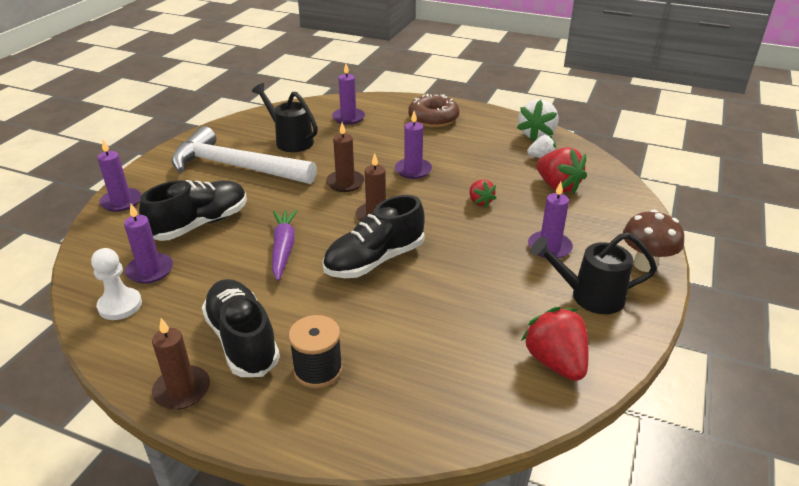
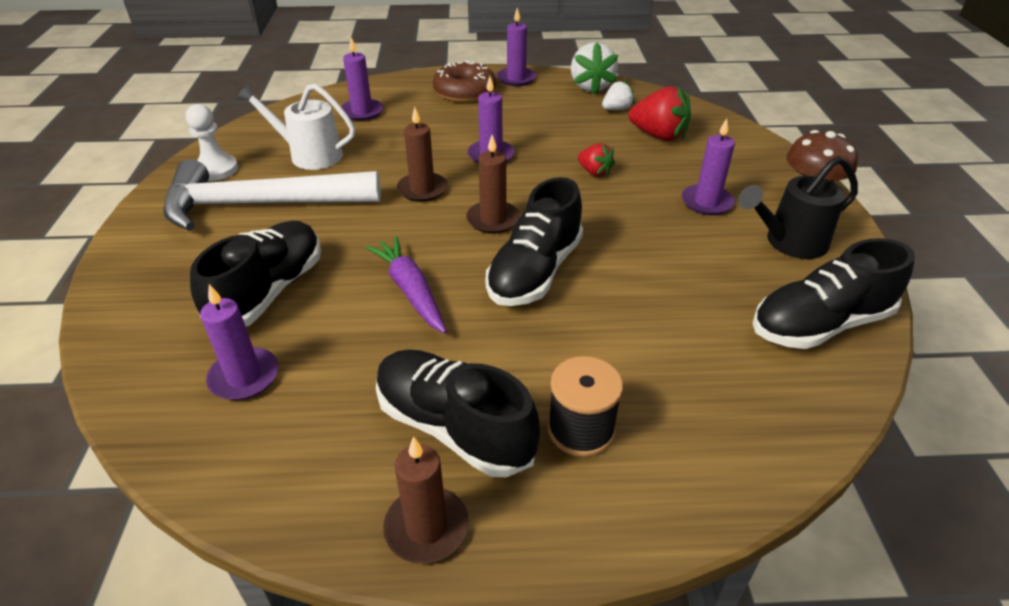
camera: 25 degrees left, 5 degrees up
(120, 305) = (236, 441): white pawn -> white pawn (216, 169)
(121, 202) = (122, 294): purple candle -> purple candle (516, 79)
(290, 140) = (308, 155): black watering can -> white watering can
(555, 362) = (819, 324): red strawberry -> black shoe

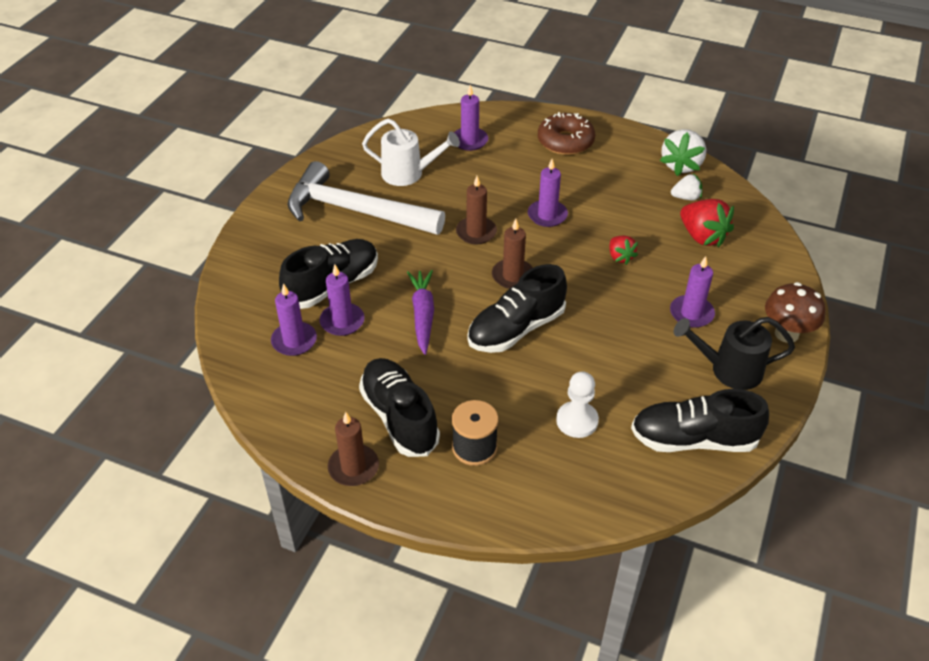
camera: 25 degrees right, 5 degrees up
(216, 169) = (338, 169): white pawn -> white pawn (577, 421)
(308, 155) = (409, 174): white watering can -> white watering can turned 150 degrees clockwise
(516, 79) = (619, 138): purple candle -> purple candle (342, 321)

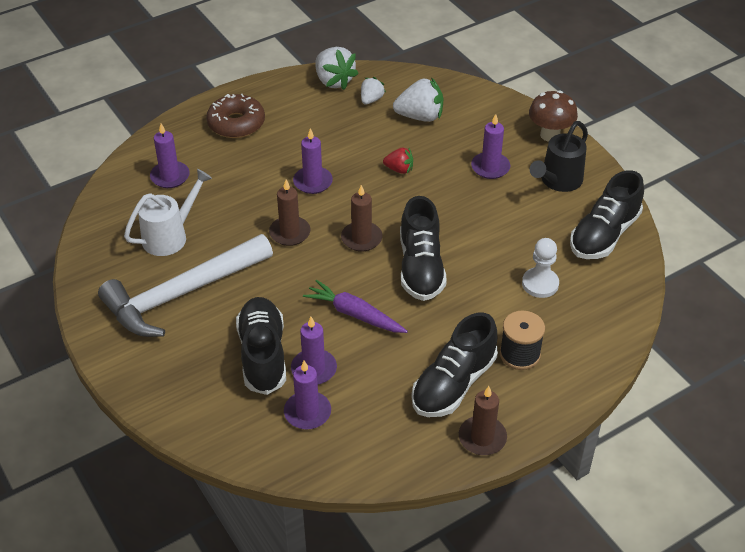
camera: 55 degrees left, 0 degrees up
(399, 417) = (453, 384): black shoe -> black shoe turned 60 degrees counterclockwise
(702, 236) = (420, 116): red strawberry -> white strawberry

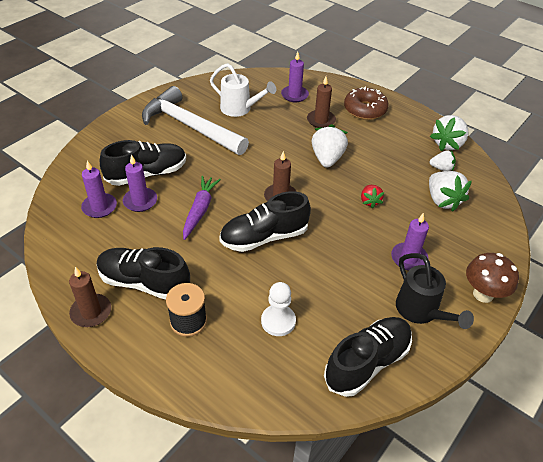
camera: 70 degrees right, 0 degrees up
(290, 233) = (268, 159): brown candle -> brown candle (321, 120)
(313, 182) = (327, 159): purple candle -> white strawberry
(558, 181) = (421, 312): black watering can -> black watering can turned 135 degrees counterclockwise
(604, 235) = (367, 363): black shoe -> black shoe turned 120 degrees clockwise

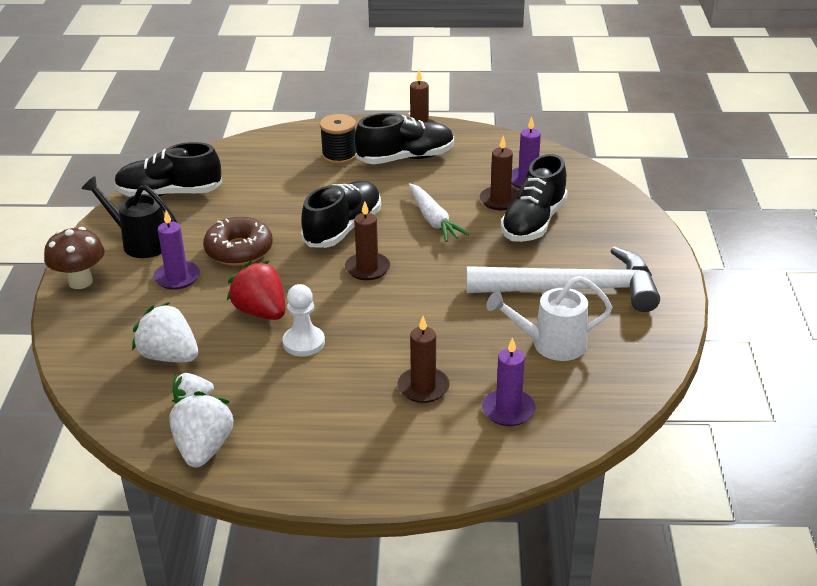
camera: 145 degrees right, 10 degrees down
(140, 201) = (500, 200): purple candle -> brown candle
(200, 210) = (433, 220): purple carrot -> white carrot
(278, 321) = (266, 184): white pawn -> white pawn (304, 342)
(327, 159) = (359, 336): white strawberry -> none
(365, 109) = (377, 444): brown donut -> brown donut (239, 250)
(367, 363) = (169, 193): black shoe -> black shoe turned 75 degrees clockwise
(370, 201) = (261, 312): red strawberry -> red strawberry, size x1.72

